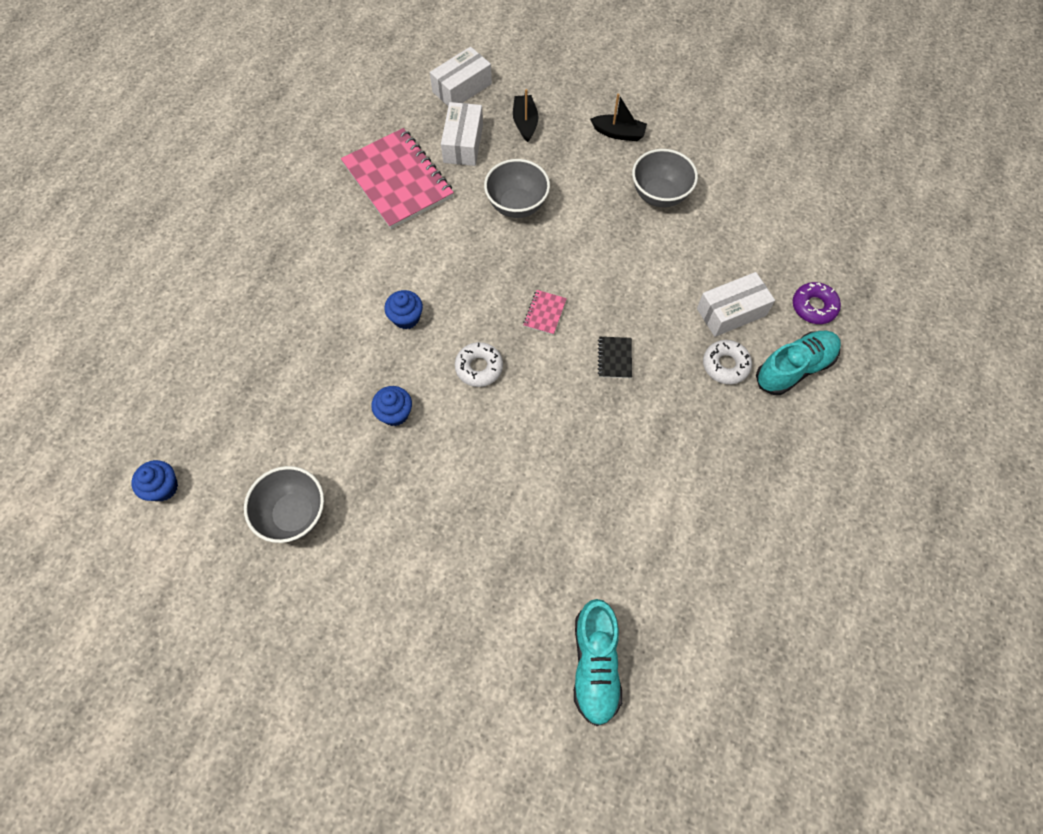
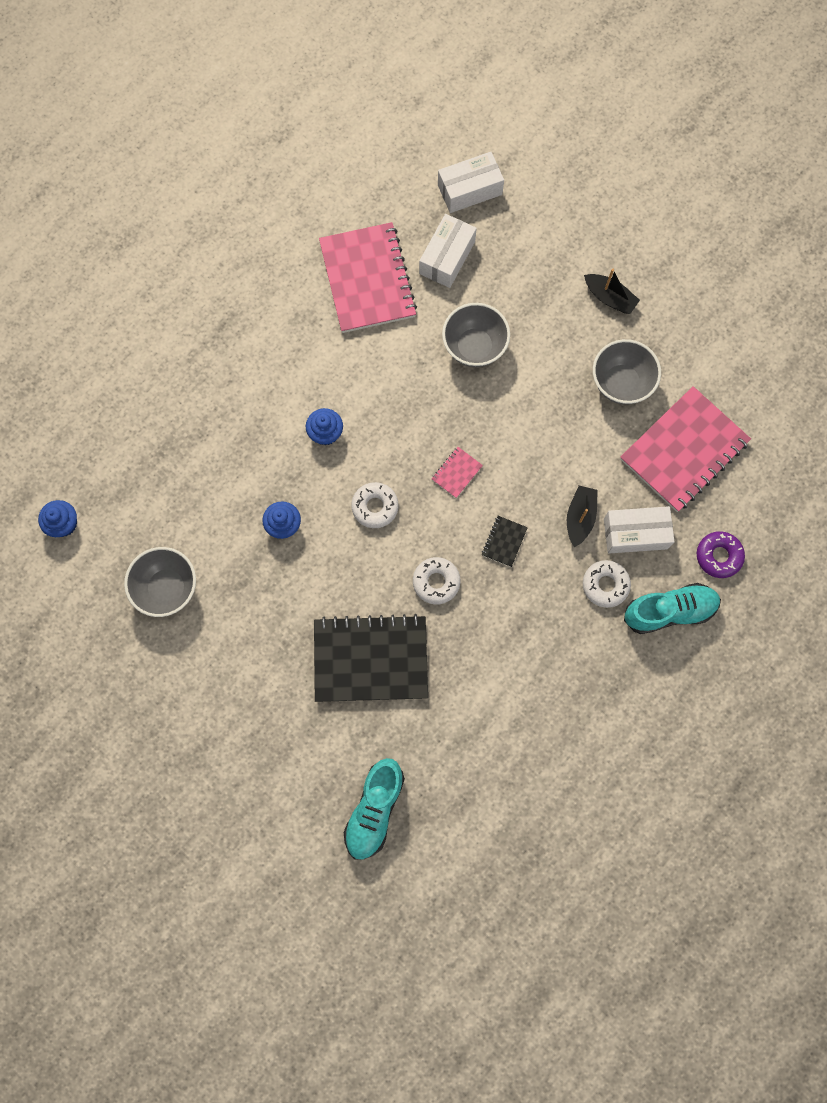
camera: 20 degrees right, 10 degrees up
(525, 123) = (518, 254): black boat -> black boat (580, 517)
(530, 511) = (370, 659): none -> black notebook
(565, 416) = (436, 582): none -> white donut
(740, 231) = (683, 450): none -> pink notebook

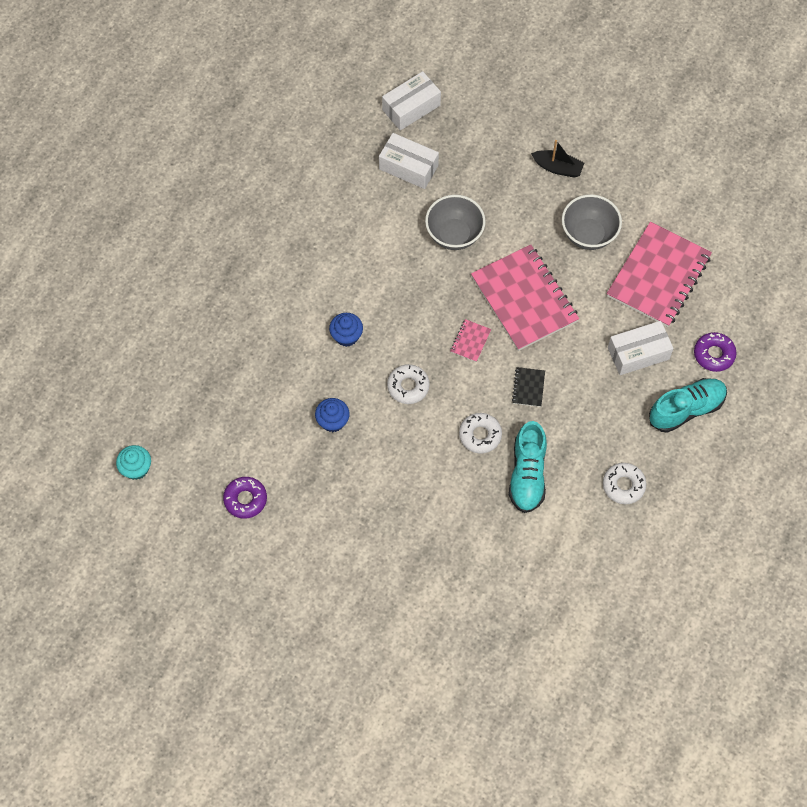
camera: 15 degrees left, 10 degrees down
(63, 524) = (136, 468): blue cupcake -> turquoise cupcake
(167, 588) = (245, 499): grey bowl -> purple donut
(367, 279) = (345, 201): pink notebook -> pink notebook (524, 299)
(370, 659) = (442, 513): black notebook -> none
(374, 810) = (484, 637): turquoise shoe -> turquoise shoe (527, 475)
(447, 257) = (408, 167): white box -> white box turned 75 degrees counterclockwise
(580, 517) = (587, 352): black boat -> none
(605, 585) = (625, 401): white donut -> white donut (623, 485)

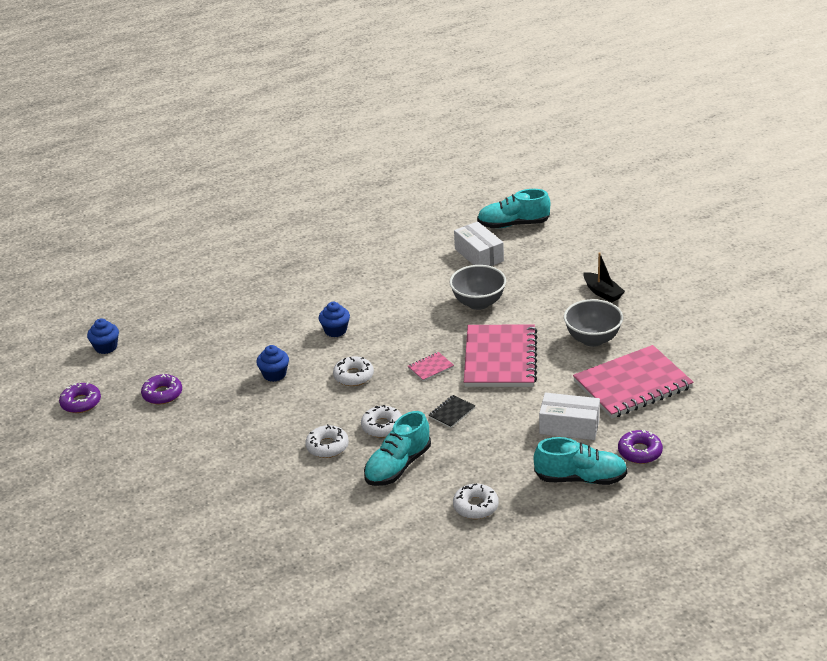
camera: 35 degrees right, 30 degrees down
(136, 468) = (106, 347): turquoise cupcake -> blue cupcake
(174, 550) = (81, 403): none -> purple donut
(411, 107) = (513, 224): white box -> turquoise shoe
(449, 484) = (327, 446): none -> white donut

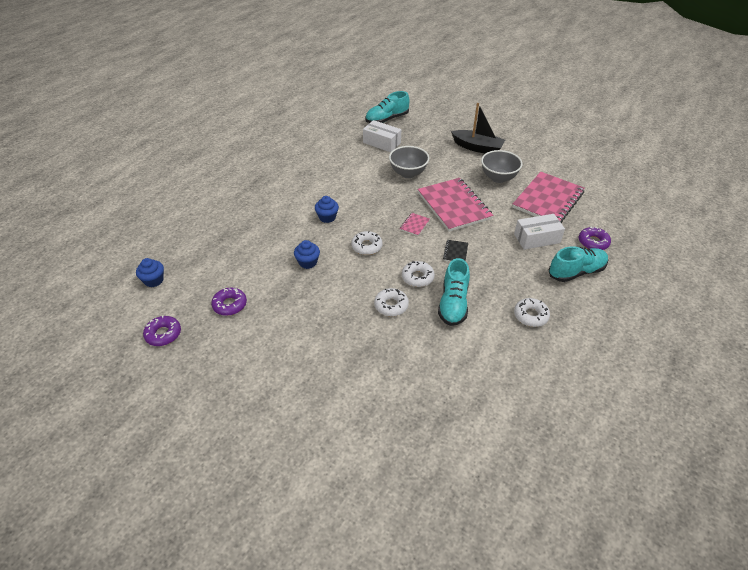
camera: 30 degrees left, 10 degrees up
(602, 292) = (477, 148): black boat -> black boat, size x1.57

